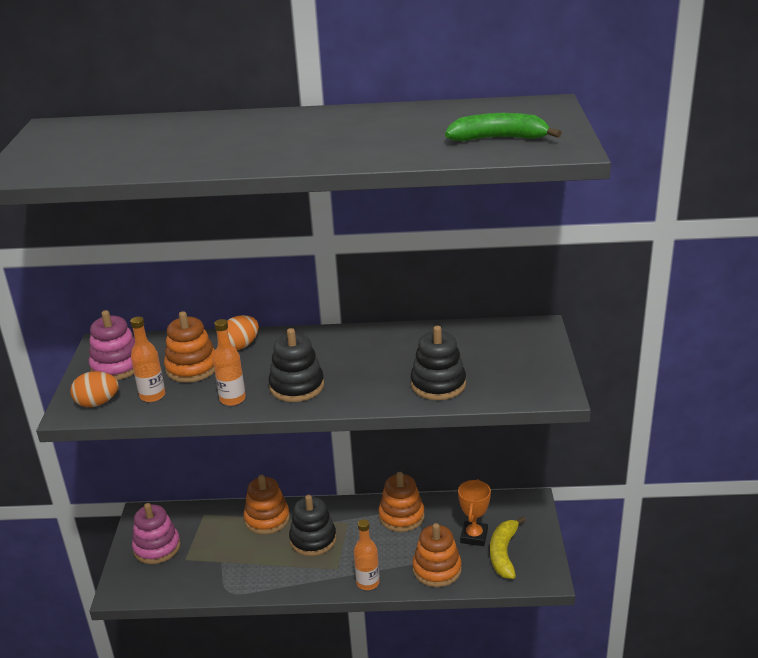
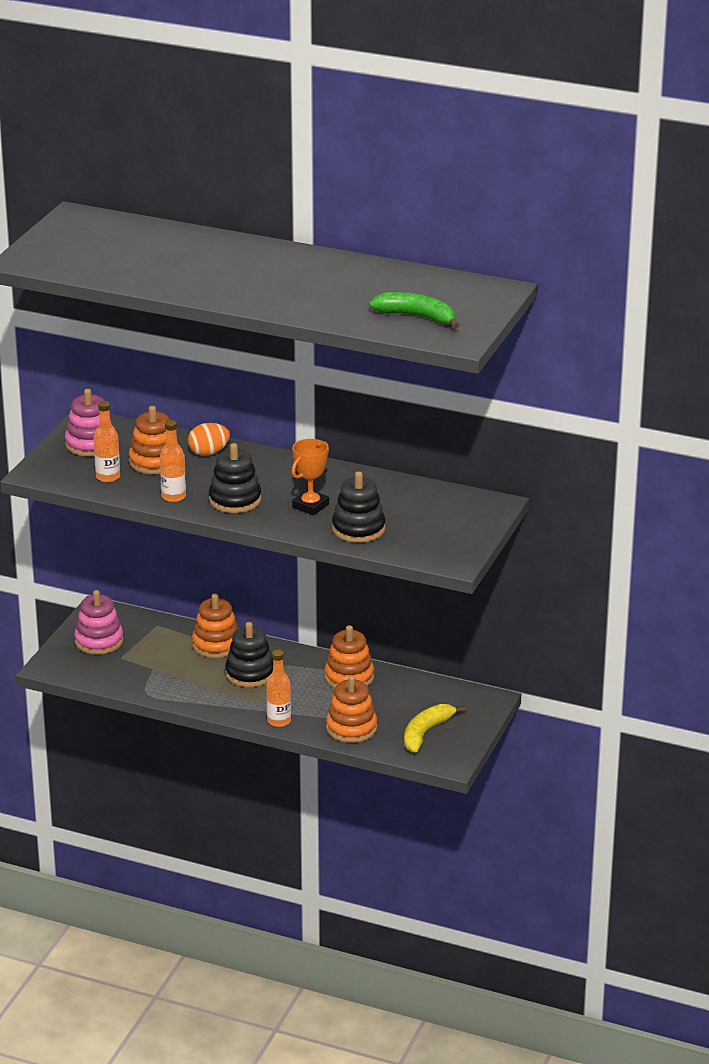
camera: 20 degrees right, 0 degrees up
(97, 403) = (59, 471): orange egg -> none
(474, 536) = (408, 712): orange trophy -> orange trophy (310, 506)

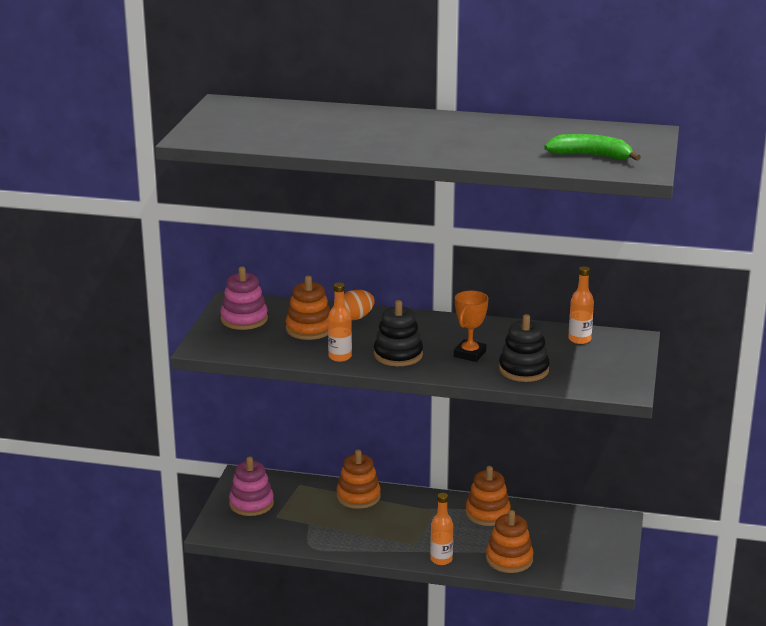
camera: 10 degrees left, 5 degrees down
(108, 477) = (271, 345): orange bottle -> orange bottle (579, 339)
(250, 673) = (398, 519): black stacking toy -> none
(426, 733) = (577, 556): yellow banana -> none

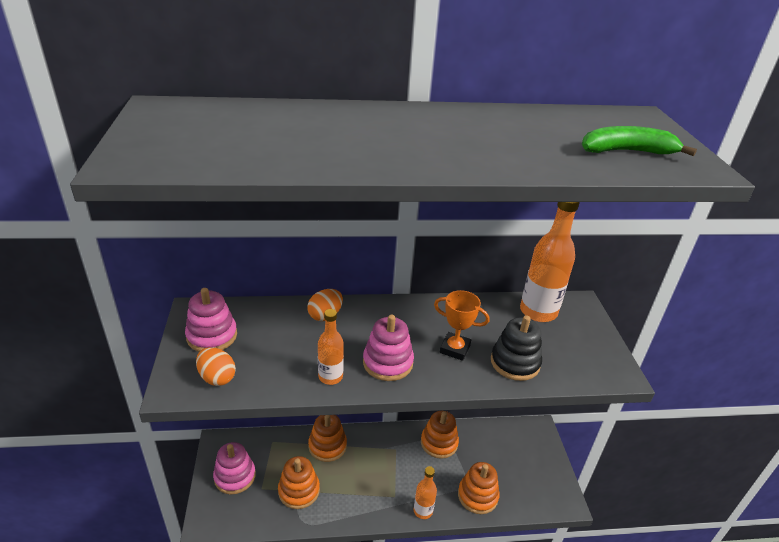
camera: 20 degrees left, 10 degrees up
(240, 345) = (217, 377): none -> orange egg
(309, 329) = (284, 339): orange stacking toy -> orange stacking toy (299, 490)
(398, 355) = (388, 363): black stacking toy -> pink stacking toy
(470, 354) = (455, 349): orange trophy -> orange trophy turned 75 degrees counterclockwise
(579, 339) = (538, 311): orange bottle -> orange bottle, size x1.80

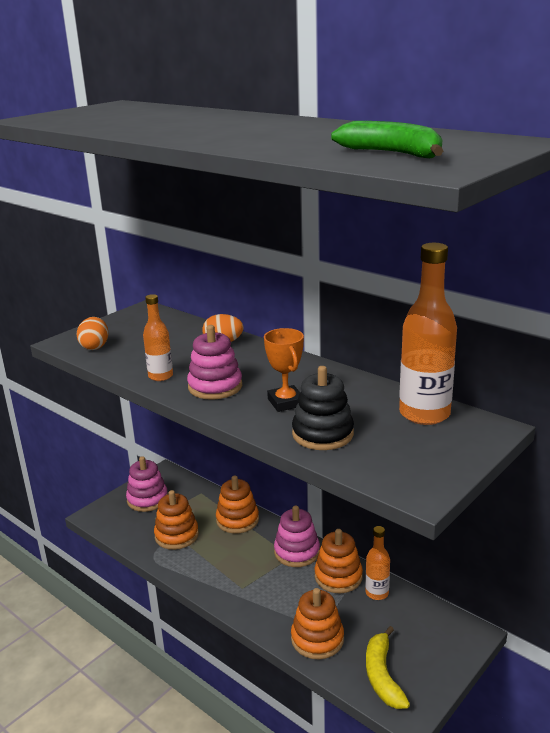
camera: 50 degrees right, 10 degrees down
(212, 336) = (130, 326): pink stacking toy -> pink stacking toy (297, 552)
(423, 510) = (251, 614): orange bottle -> orange bottle (377, 593)
(533, 490) = (382, 675): none -> yellow banana

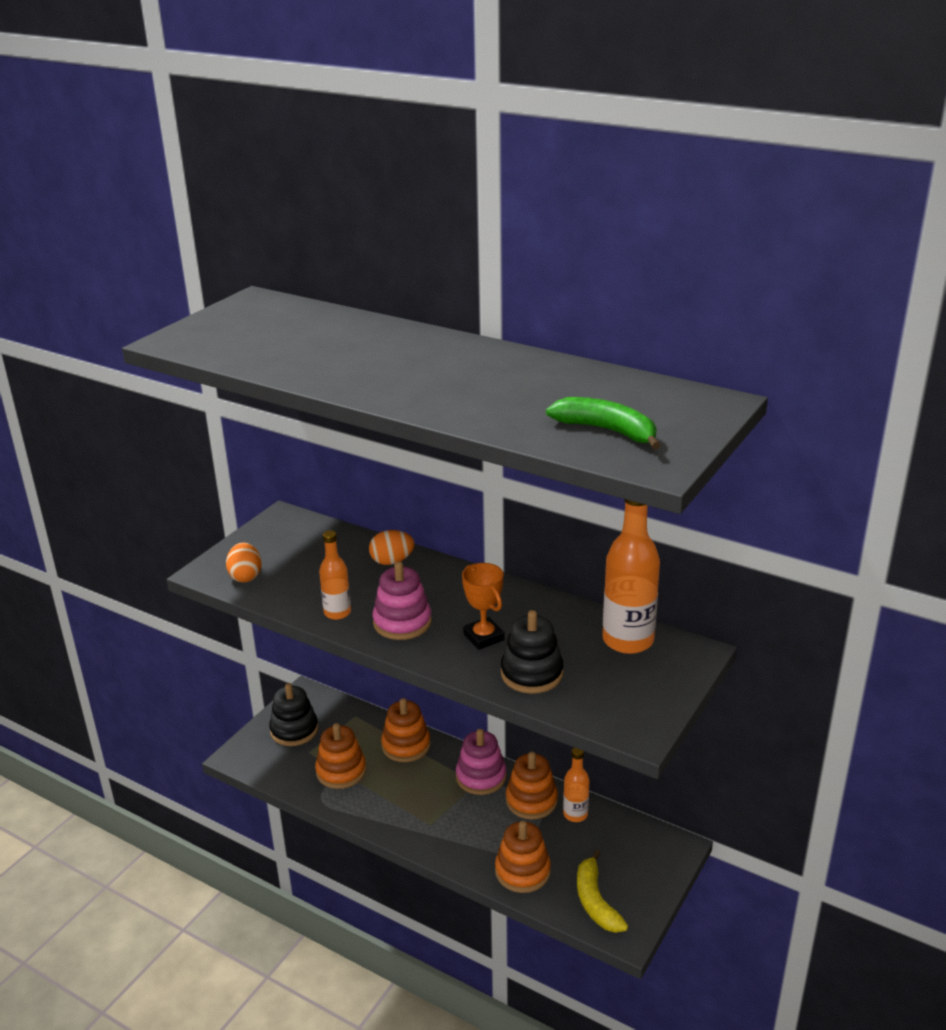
camera: 10 degrees left, 5 degrees up
(147, 499) = (294, 730): pink stacking toy -> black stacking toy

